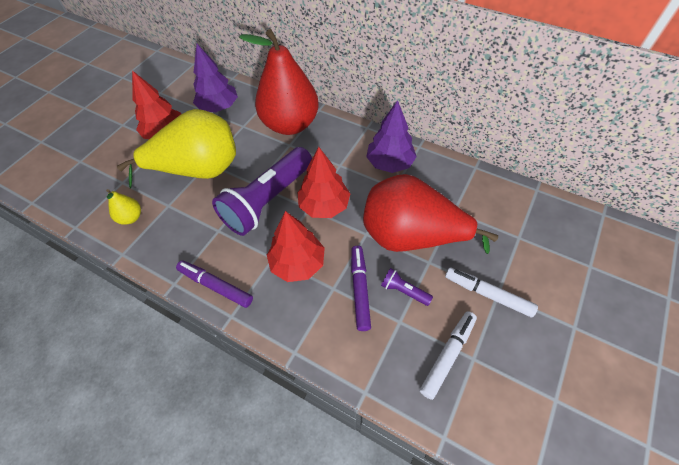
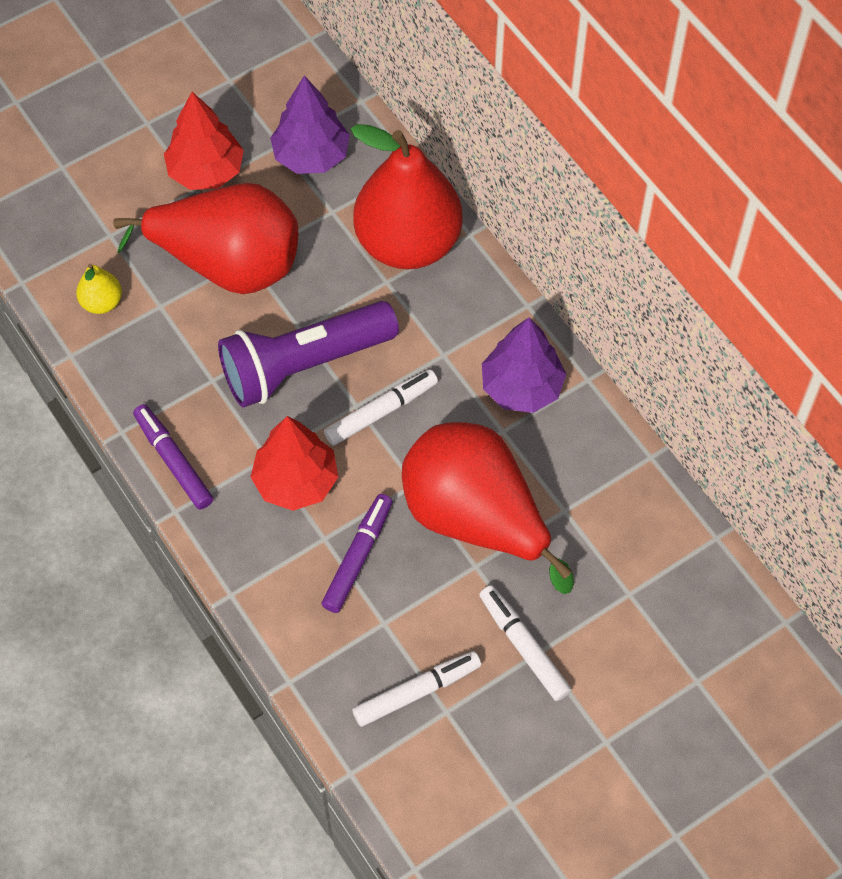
camera: 25 degrees right, 5 degrees up
(198, 170) = (228, 264): yellow pear -> red pear
(324, 206) = (380, 412): red tree -> white marker
(404, 291) = (415, 587): purple flashlight -> none

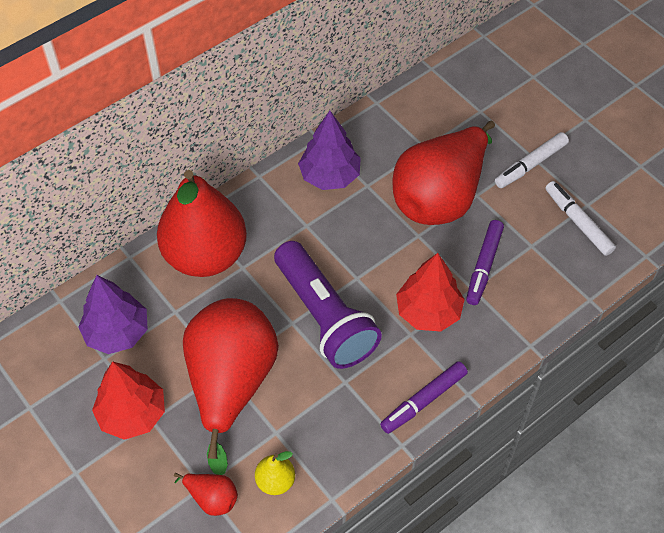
camera: 95 degrees left, 5 degrees down
(94, 243) = (212, 498): none -> red pear
(357, 557) = (484, 266): purple marker -> purple marker turned 90 degrees counterclockwise
(380, 412) = (361, 261): white marker -> none

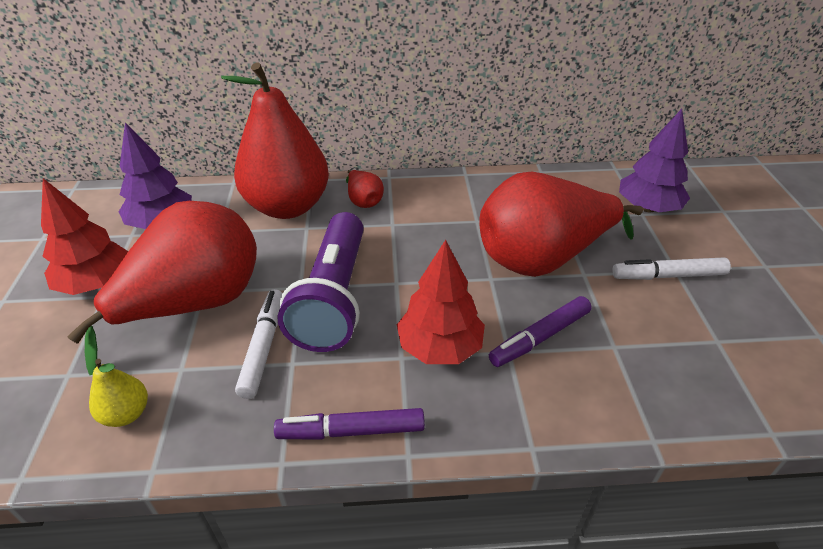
camera: 35 degrees right, 15 degrees down
(212, 498) = (59, 391): red pear -> red pear (363, 201)
(330, 176) = (449, 200): purple tree -> purple tree (648, 208)
(578, 222) = (692, 352): white marker -> white marker (263, 347)

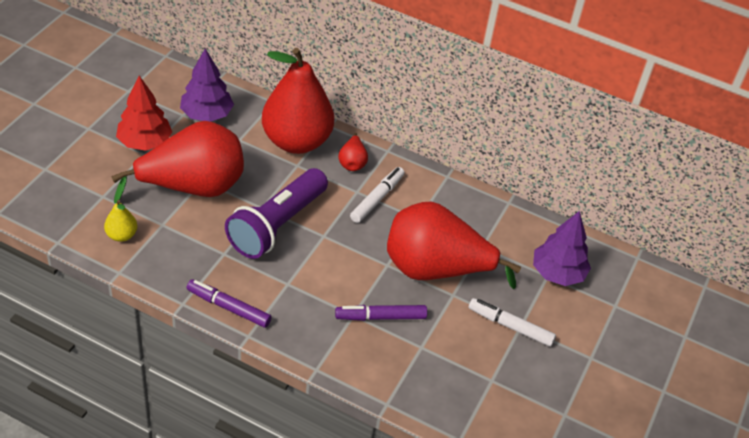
camera: 25 degrees right, 5 degrees up
(263, 347) = (214, 235): white marker -> white marker (377, 199)
(439, 347) = (314, 290): red tree -> none

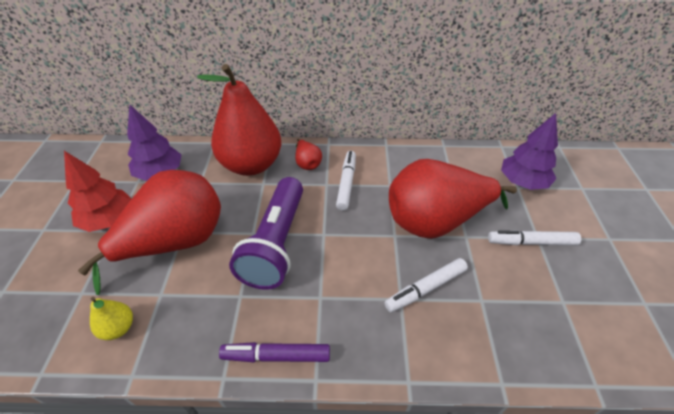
camera: 20 degrees left, 0 degrees up
(381, 317) = (426, 288): purple marker -> white marker

